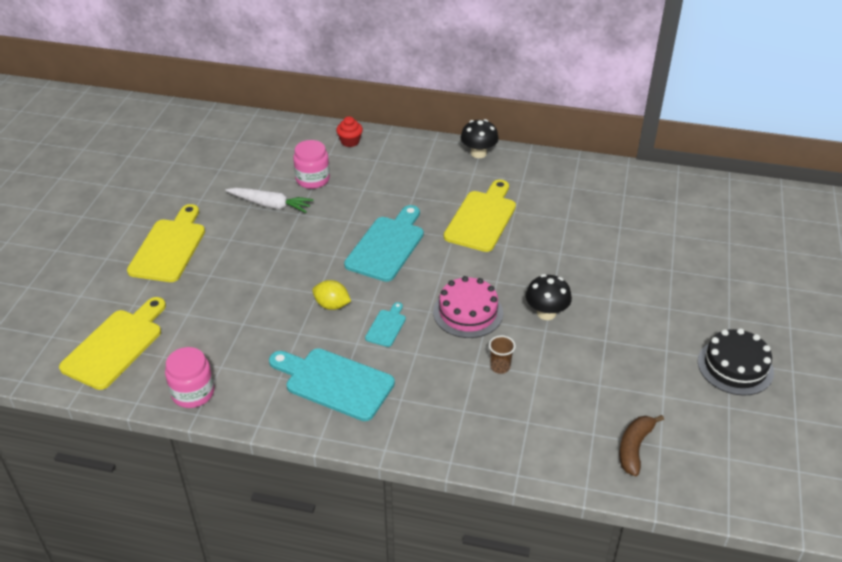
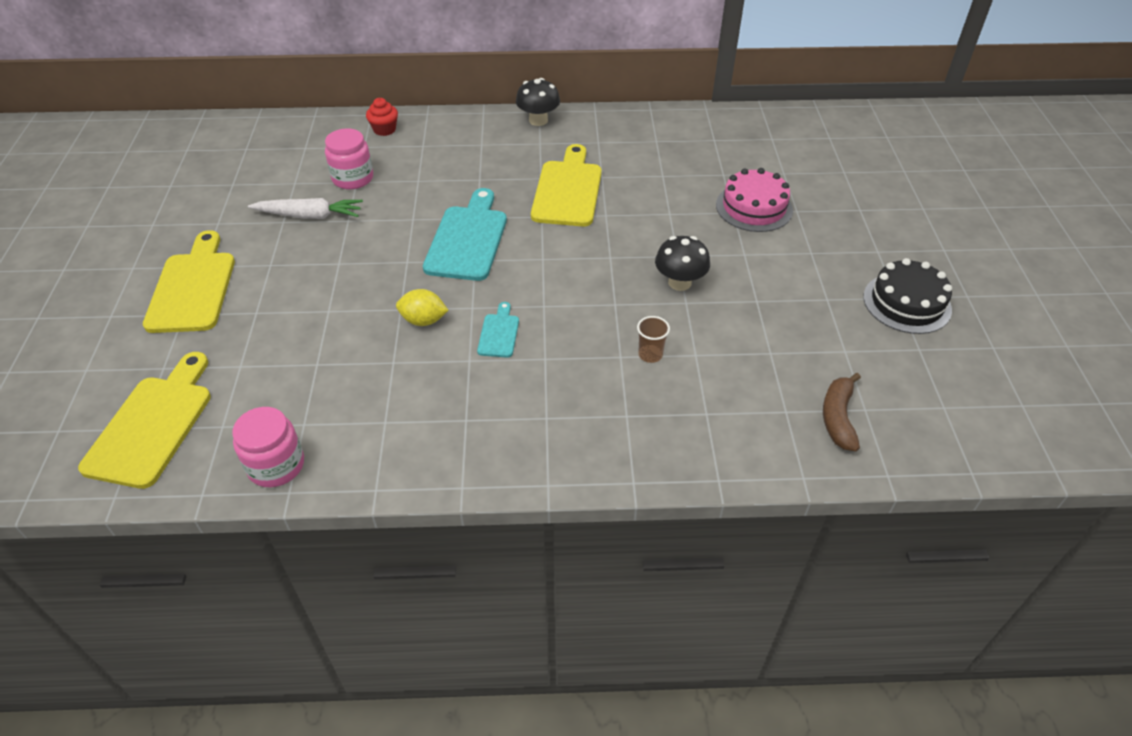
camera: 15 degrees left, 5 degrees up
(334, 383) = (457, 414): turquoise cutting board -> none
(468, 312) = (590, 298): pink cake -> pink cake (754, 207)

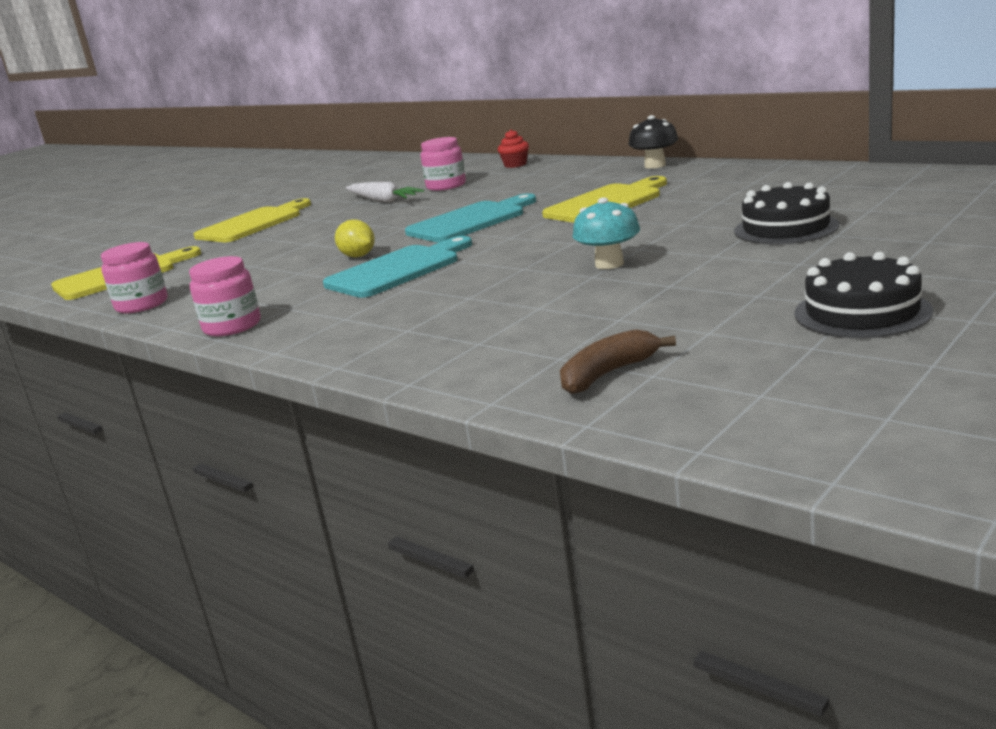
camera: 45 degrees right, 25 degrees down
(446, 464) = (232, 326): none -> pink jar
(499, 333) = (398, 270): turquoise cutting board -> turquoise cutting board, size x2.04
(650, 355) = (496, 300): brown cup -> none
(679, 282) = (609, 264): black mushroom -> turquoise mushroom
(754, 207) = (786, 228): pink cake -> black cake

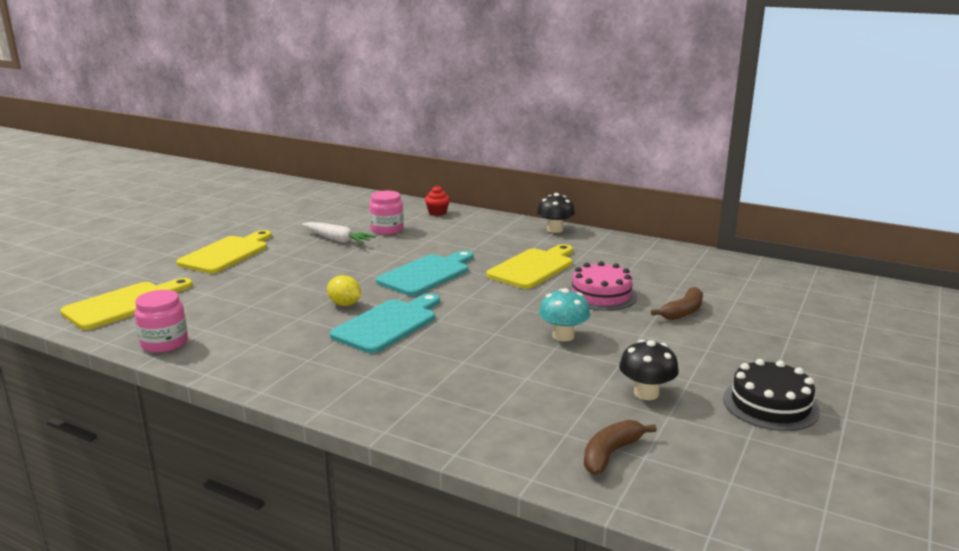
camera: 15 degrees left, 0 degrees up
(232, 326) = (266, 377): pink jar -> none
(681, 221) = (601, 295): none -> pink cake
(690, 312) = (646, 393): none -> black mushroom
(786, 228) = (683, 312): black cake -> brown banana

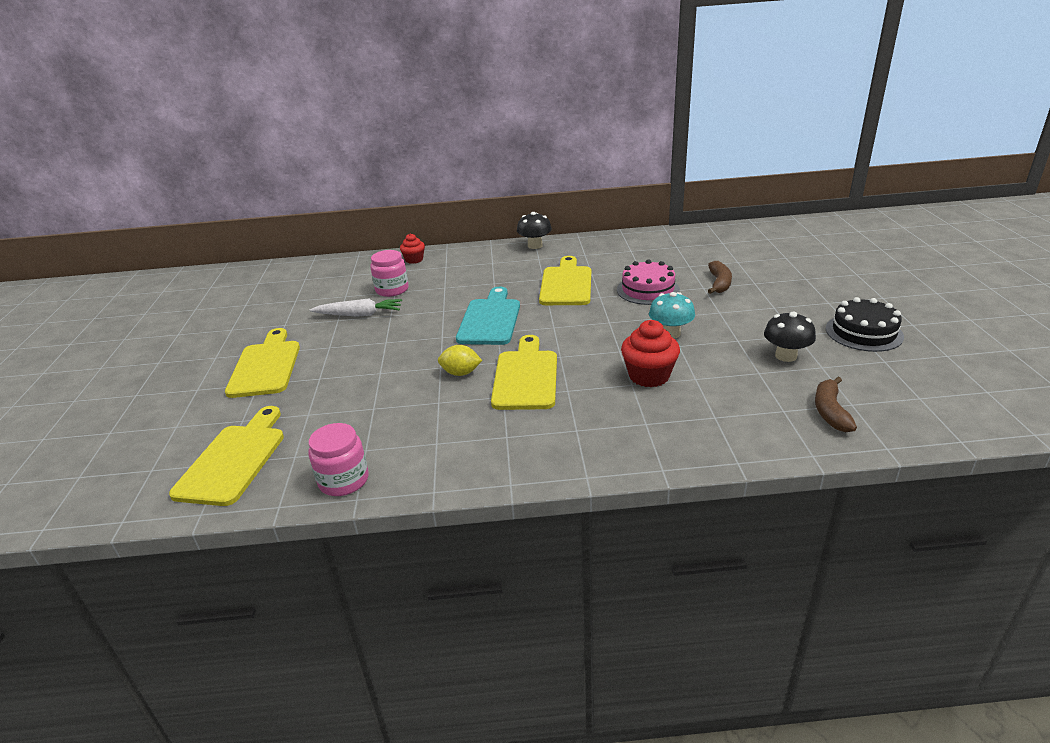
camera: 30 degrees left, 10 degrees up
(388, 324) = (525, 376): turquoise cutting board -> yellow cutting board
(488, 361) = (649, 376): none -> red cupcake

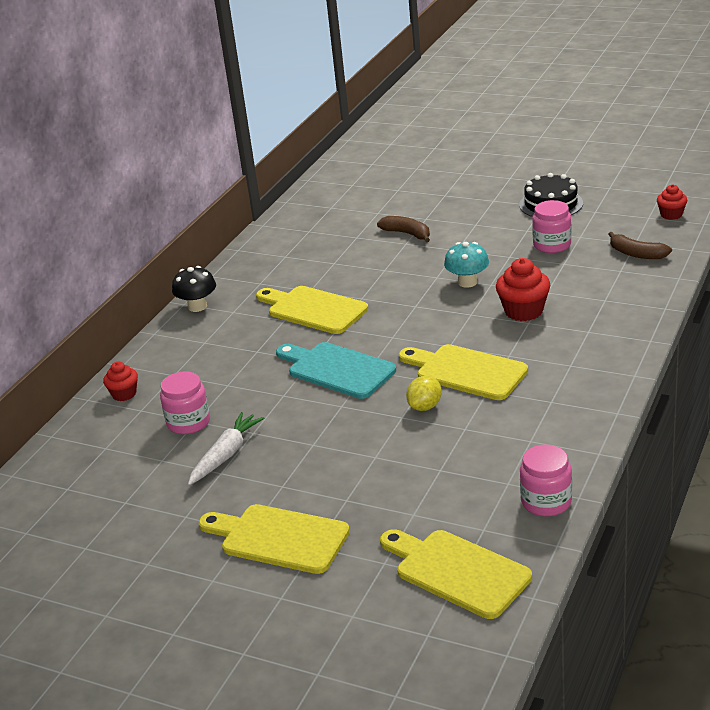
camera: 60 degrees left, 0 degrees up
(648, 290) = (378, 270): pink cake -> none
(786, 356) = (552, 245): black mushroom -> pink jar
(947, 412) = (671, 215): none -> red cupcake

